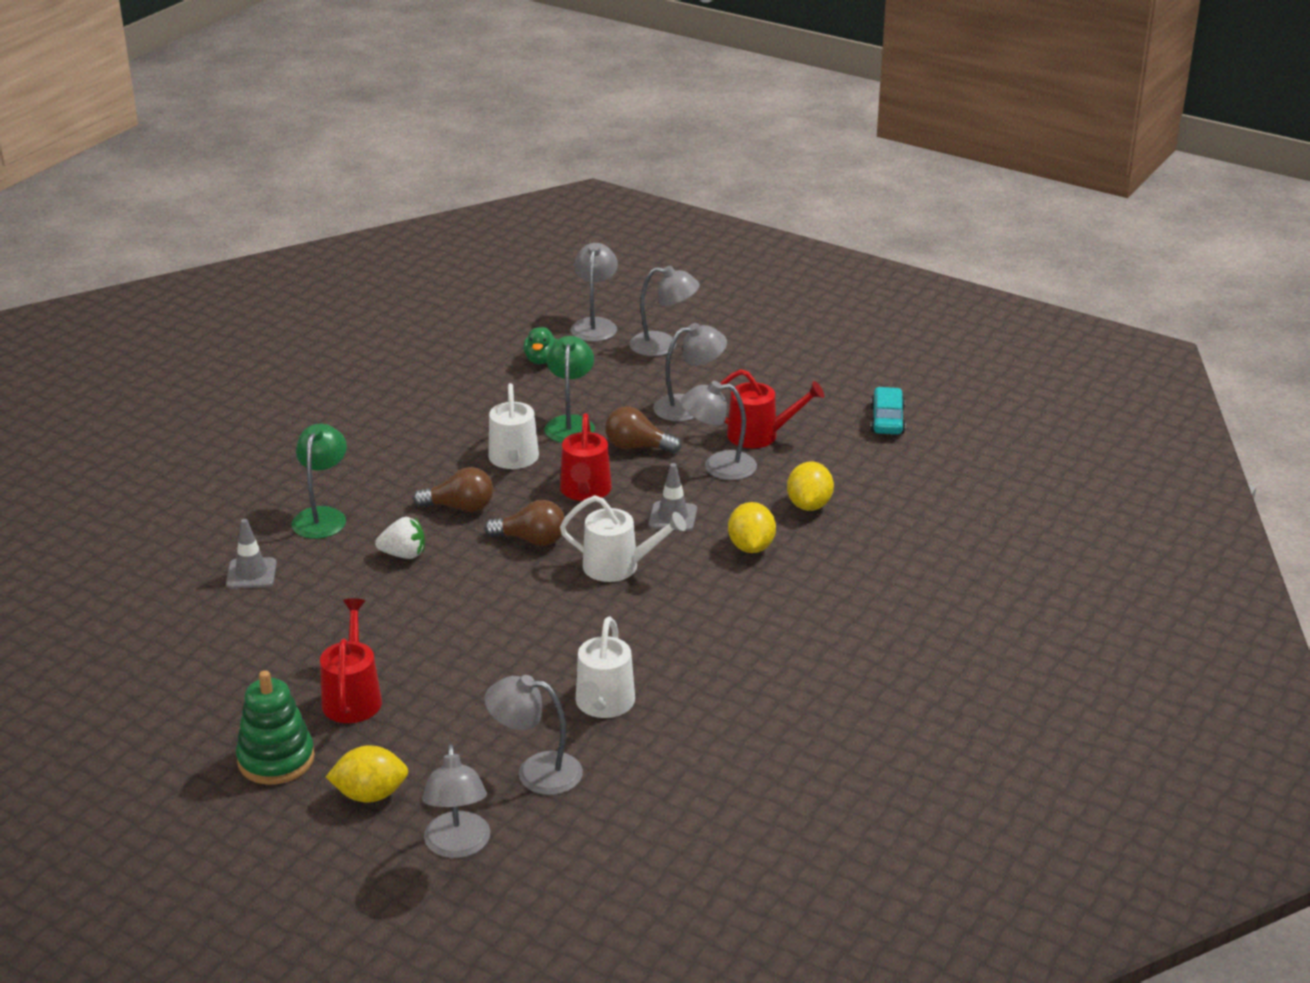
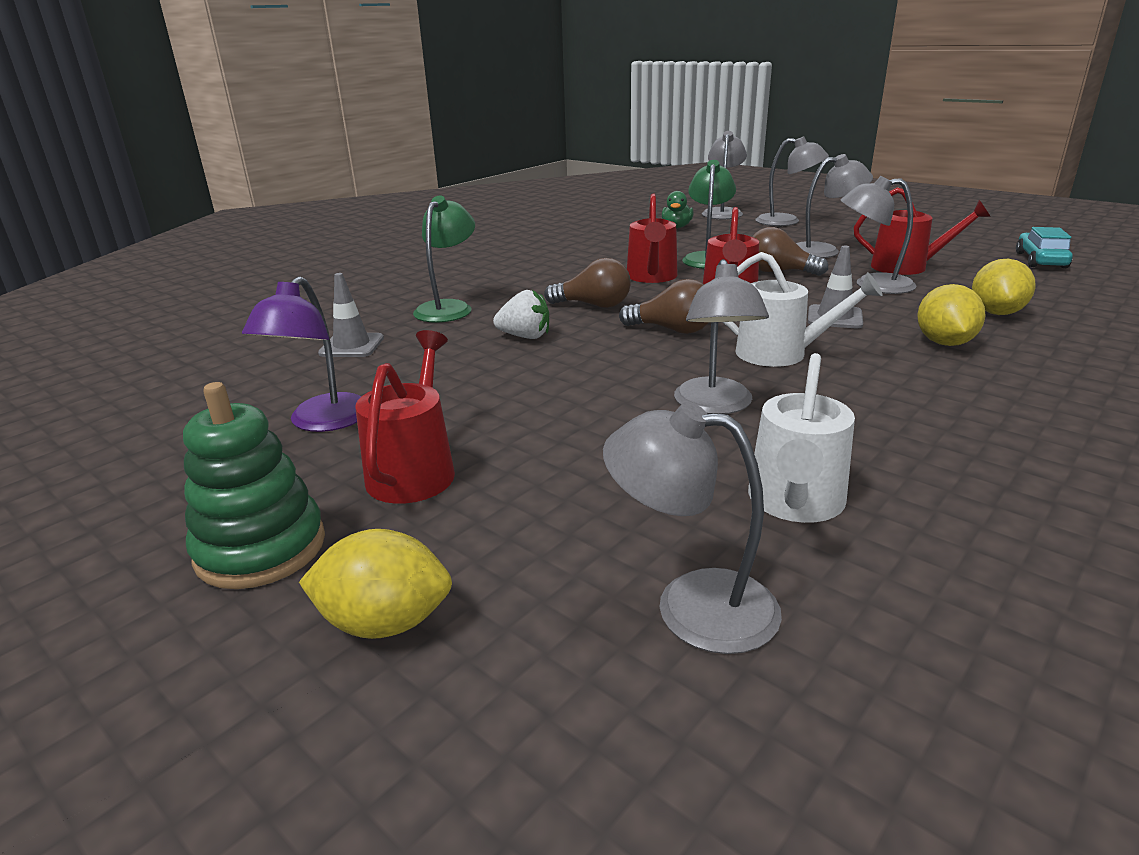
camera: 10 degrees right, 5 degrees down
(266, 659) = (322, 422): none -> purple lamp
(458, 846) = (525, 759): grey lamp -> grey lamp (715, 405)
(514, 459) = (652, 277): white watering can -> red watering can

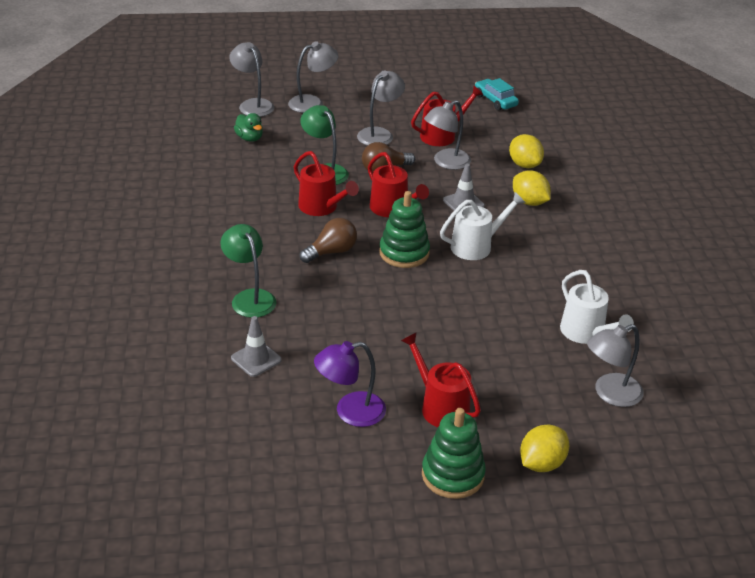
camera: 50 degrees left, 10 degrees up
(322, 422) = (350, 412): purple lamp -> purple lamp turned 105 degrees clockwise
(525, 336) = (339, 298): white strawberry -> none
(672, 330) = (404, 253): brown light bulb -> green stacking toy
(715, 405) = (496, 297): grey lamp -> none

